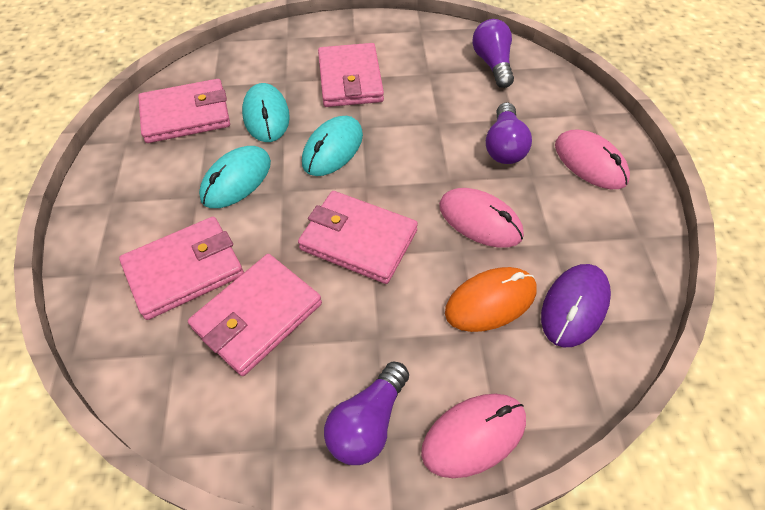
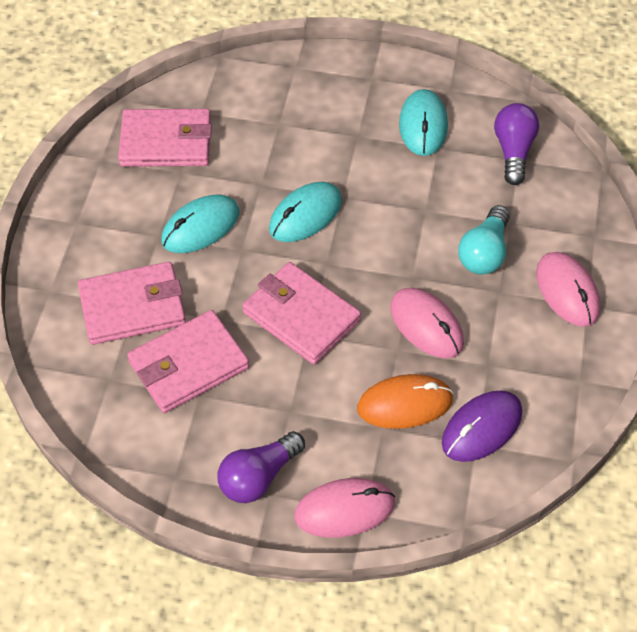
camera: 15 degrees right, 0 degrees up
(266, 115) = (248, 161): turquoise mouse -> turquoise mouse (423, 125)
(350, 79) = (349, 136): pink wallet -> none
(504, 146) = (484, 253): purple light bulb -> turquoise light bulb

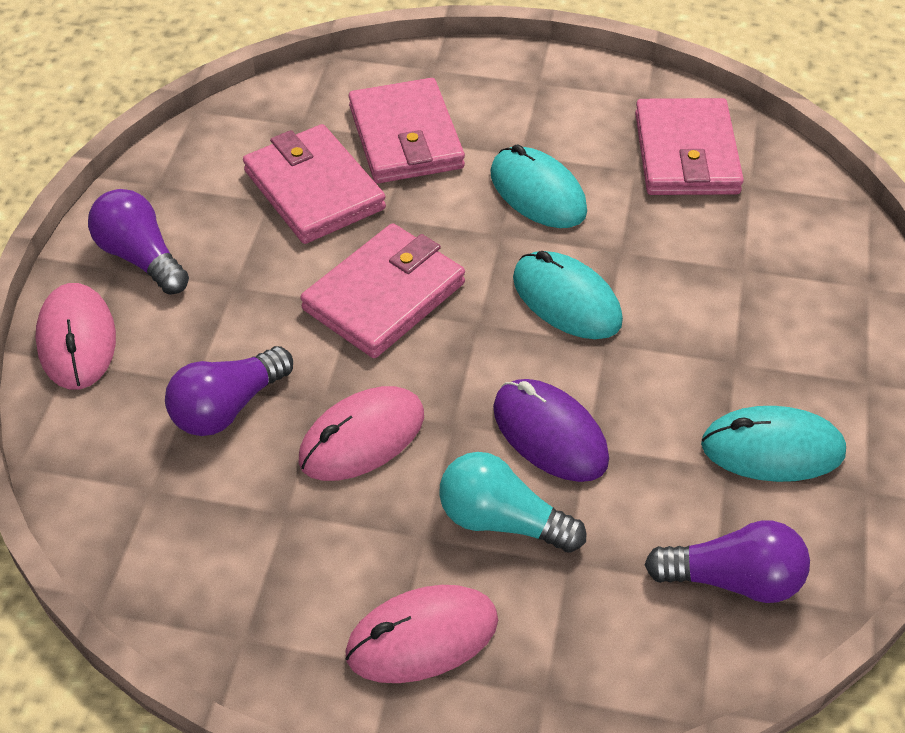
camera: 90 degrees right, 5 degrees down
(404, 404) = (228, 407): orange mouse -> purple light bulb
(482, 428) = (174, 497): purple mouse -> purple mouse (550, 434)

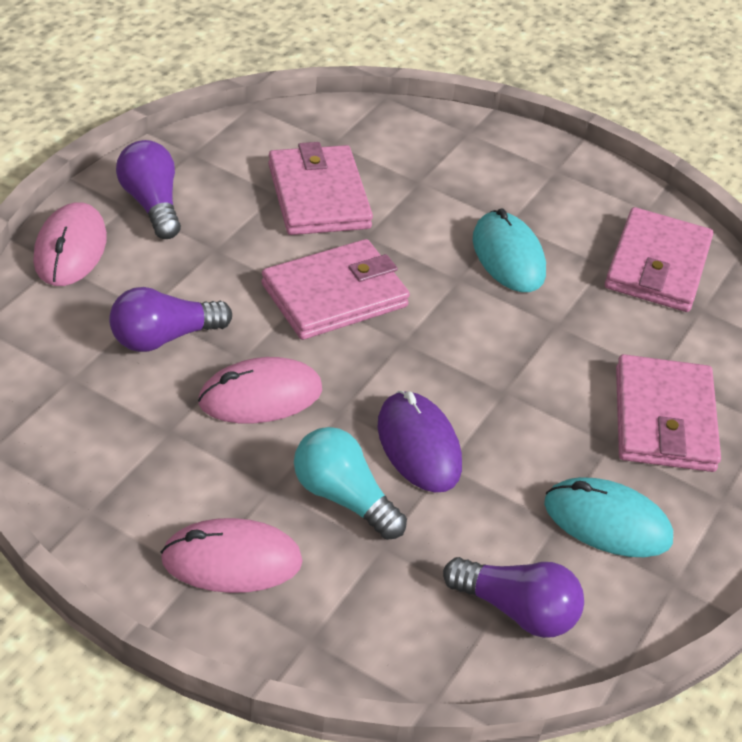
camera: 15 degrees right, 5 degrees down
(405, 137) = (417, 179): pink wallet -> pink wallet (664, 419)
(566, 300) = (488, 347): turquoise mouse -> none

